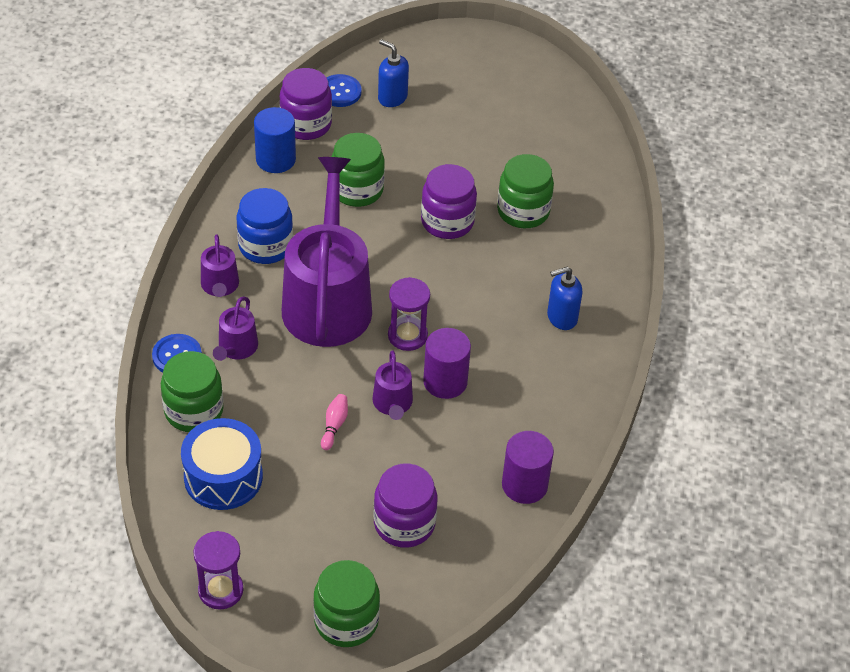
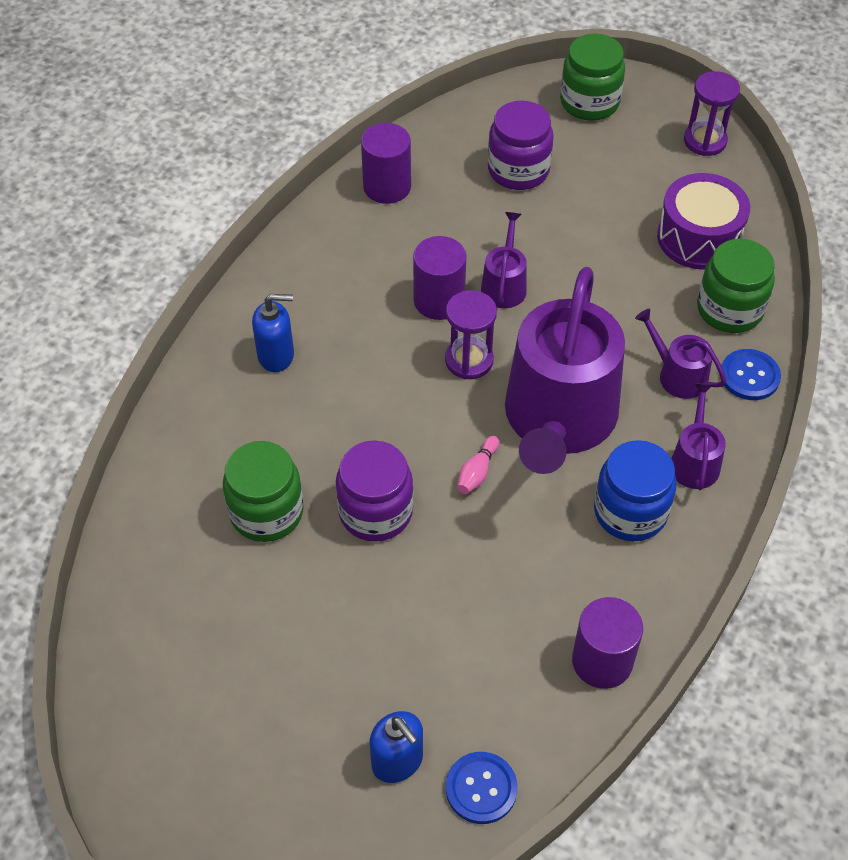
camera: 165 degrees left, 5 degrees up
(223, 477) = (698, 237): blue drum -> purple drum
(236, 348) = (677, 375): purple watering can -> purple watering can turned 75 degrees counterclockwise
(275, 159) = (602, 661): blue cylinder -> purple cylinder
(306, 124) = (547, 725): purple jar -> none
(334, 425) = (573, 271): pink bowling pin -> pink bowling pin (477, 472)
(357, 190) = (489, 585): green jar -> none

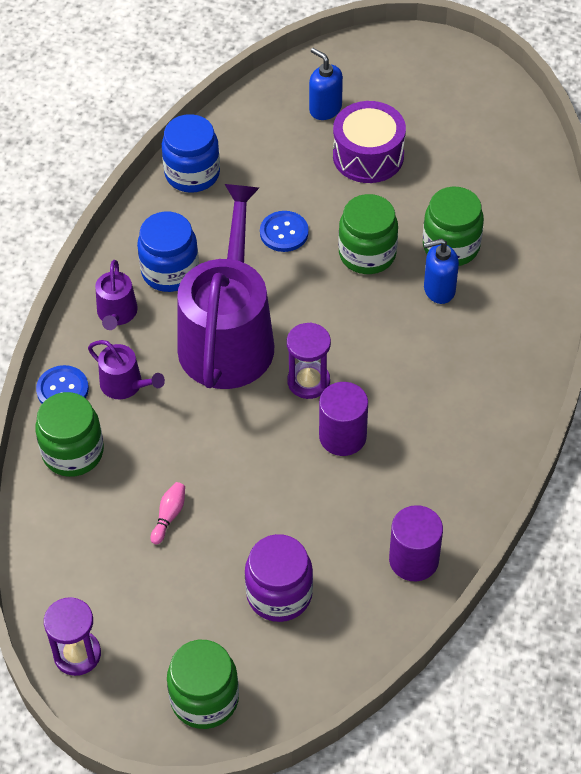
camera: 175 degrees right, 0 degrees up
(276, 355) = (478, 370): blue soap dispenser -> blue soap dispenser (439, 290)
(375, 512) = (367, 254): purple jar -> green jar
(477, 472) = (292, 290): pink bowling pin -> pink bowling pin (169, 516)
(481, 788) = (269, 100): blue button -> blue button (284, 232)
(504, 285) = (283, 458): purple watering can -> none
(602, 661) = (192, 174): purple cylinder -> blue jar
(698, 237) = (95, 528): purple drum -> purple drum (368, 156)

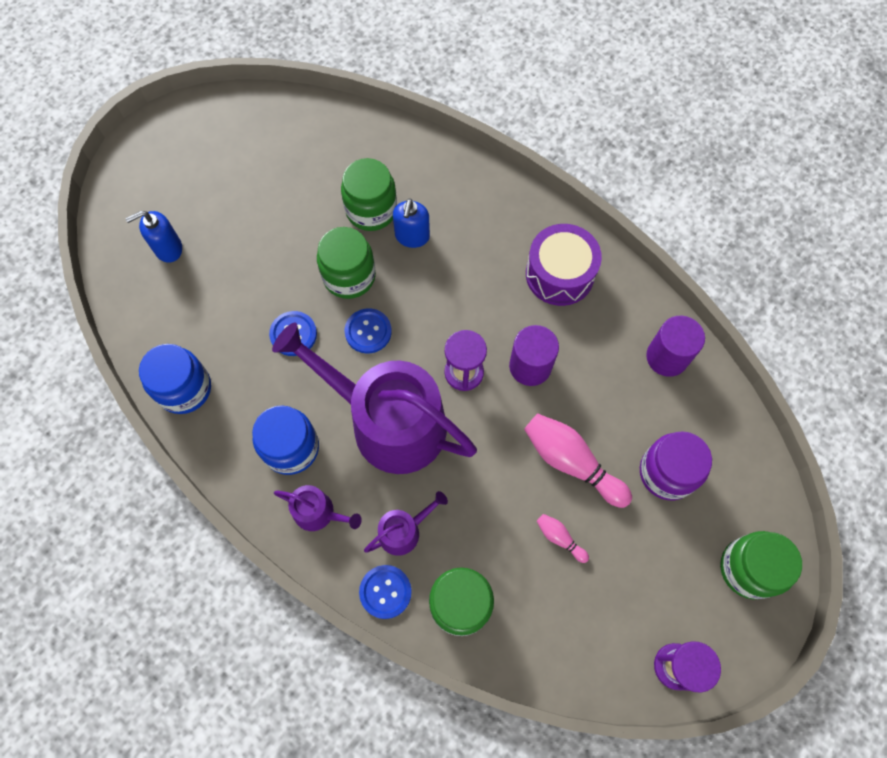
camera: 70 degrees left, 15 degrees up
(253, 503) = (571, 462): none -> pink bowling pin
(315, 289) = (368, 331): none -> blue button
(368, 156) = (241, 234): purple drum -> purple drum (559, 274)

